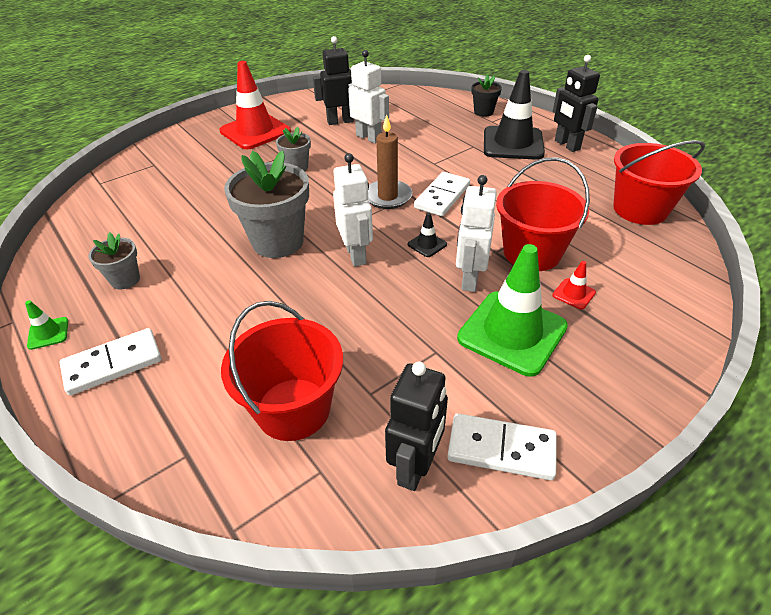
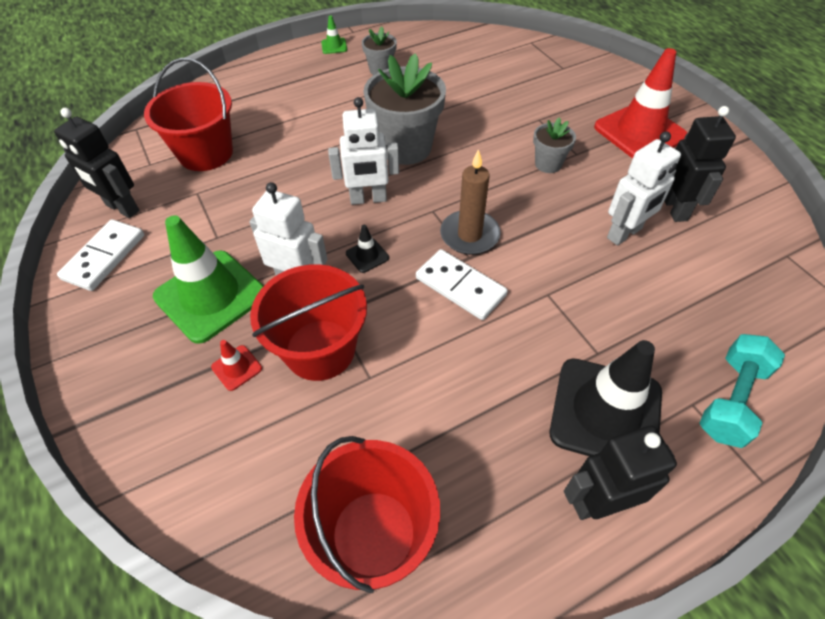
camera: 100 degrees right, 10 degrees up
(113, 364) = (291, 74): white domino -> none
(483, 112) = (731, 400): black flower pot -> turquoise dumbbell

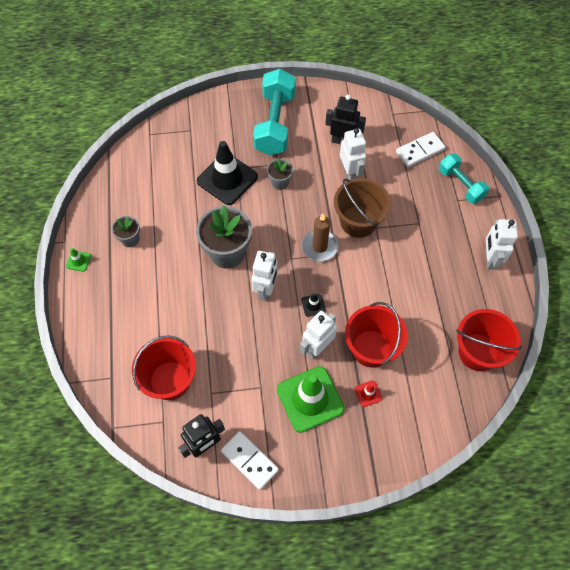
camera: 70 degrees left, 10 degrees up
(460, 286) = (355, 266): white domino -> white domino (420, 151)
(543, 268) = (358, 221): none -> brown bucket
(598, 502) = (490, 259): black robot -> white robot
(605, 412) = (450, 236): black traffic cone -> black traffic cone (227, 179)
(640, 132) = (275, 123): red traffic cone -> turquoise dumbbell

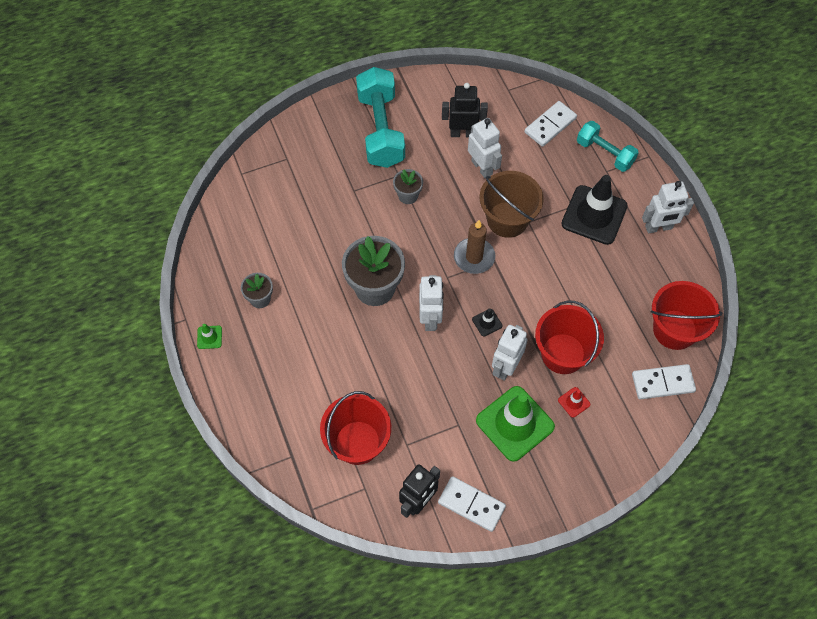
camera: 15 degrees left, 0 degrees up
(227, 179) = (347, 205): black traffic cone -> black traffic cone (594, 215)
(453, 396) = (662, 383): none -> white domino
(490, 259) = (658, 227): white robot -> white robot turned 90 degrees counterclockwise

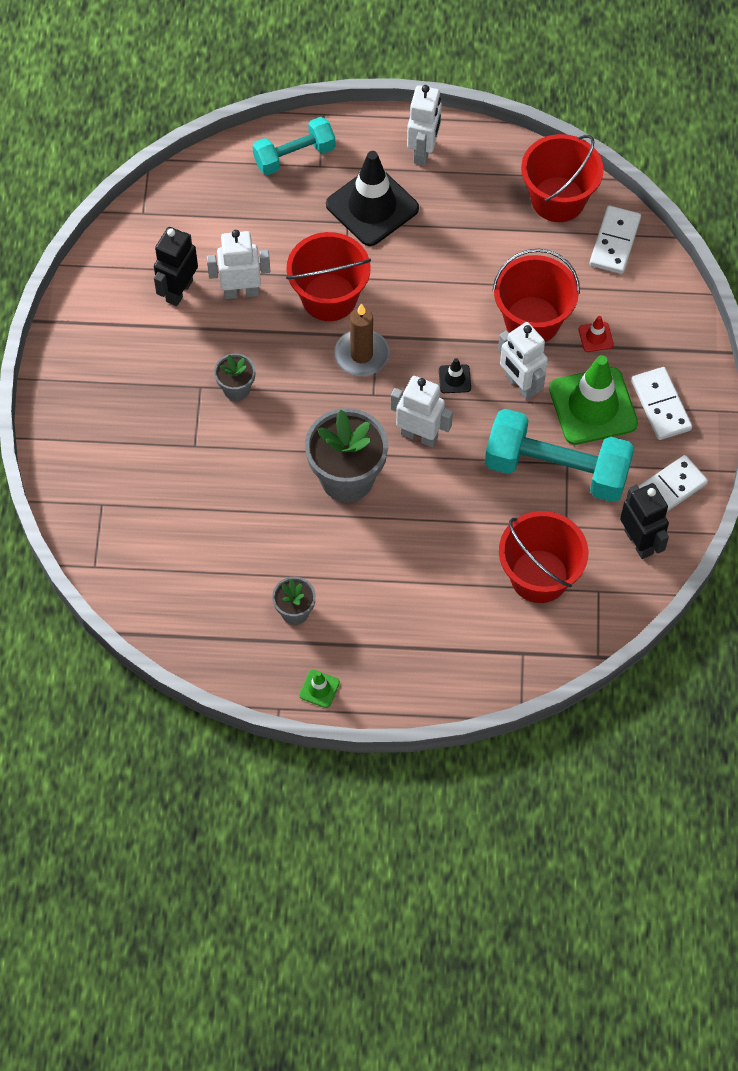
camera: 65 degrees left, 0 degrees up
(381, 129) = (120, 378): turquoise dumbbell -> turquoise dumbbell (556, 469)
(507, 219) = (329, 297): brown bucket -> red bucket
(550, 125) = (222, 193): white domino -> white domino (660, 405)

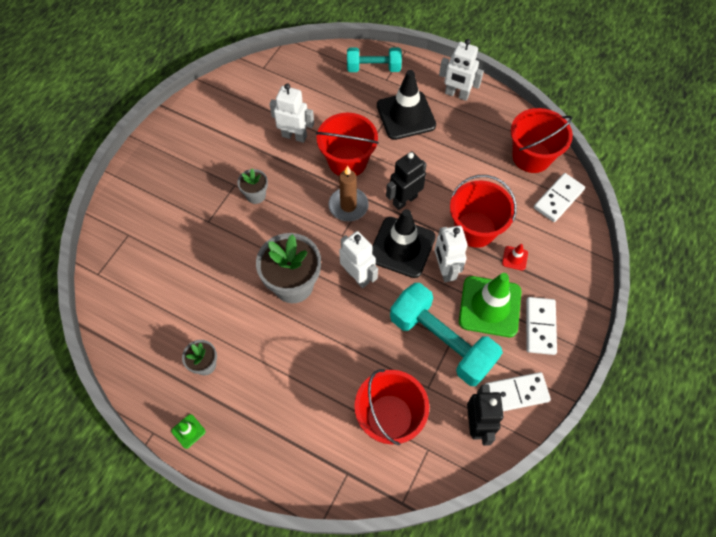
camera: 25 degrees right, 0 degrees up
(179, 291) = (256, 121): black robot -> black robot (404, 200)
(423, 151) = (456, 94): white robot -> white robot turned 75 degrees clockwise
(454, 379) = (402, 247): black traffic cone -> black traffic cone, size x2.41

